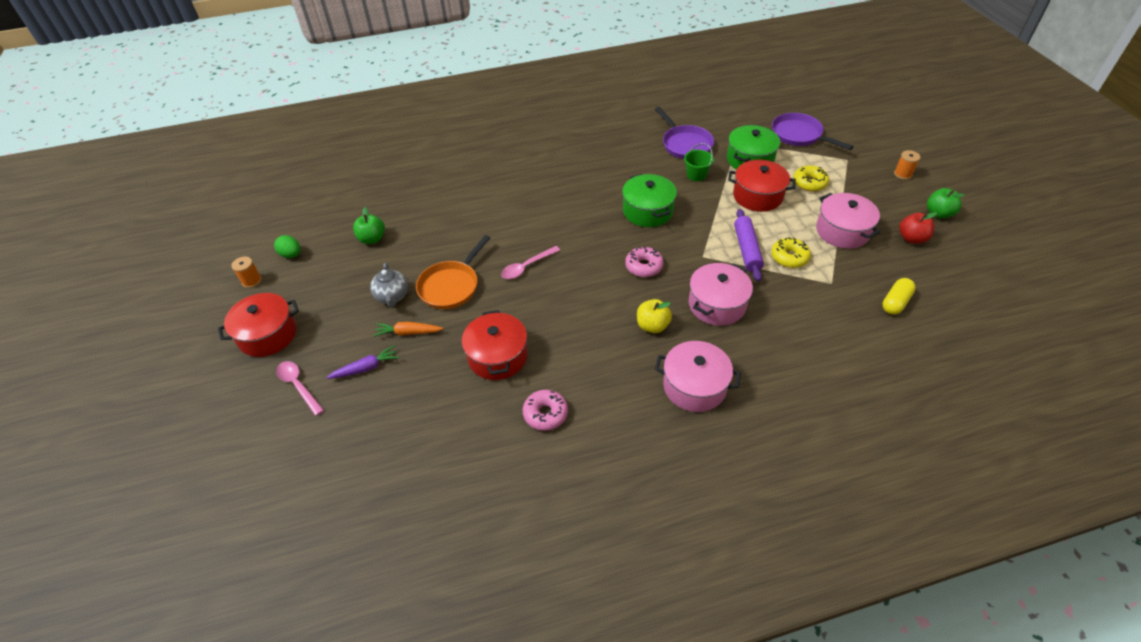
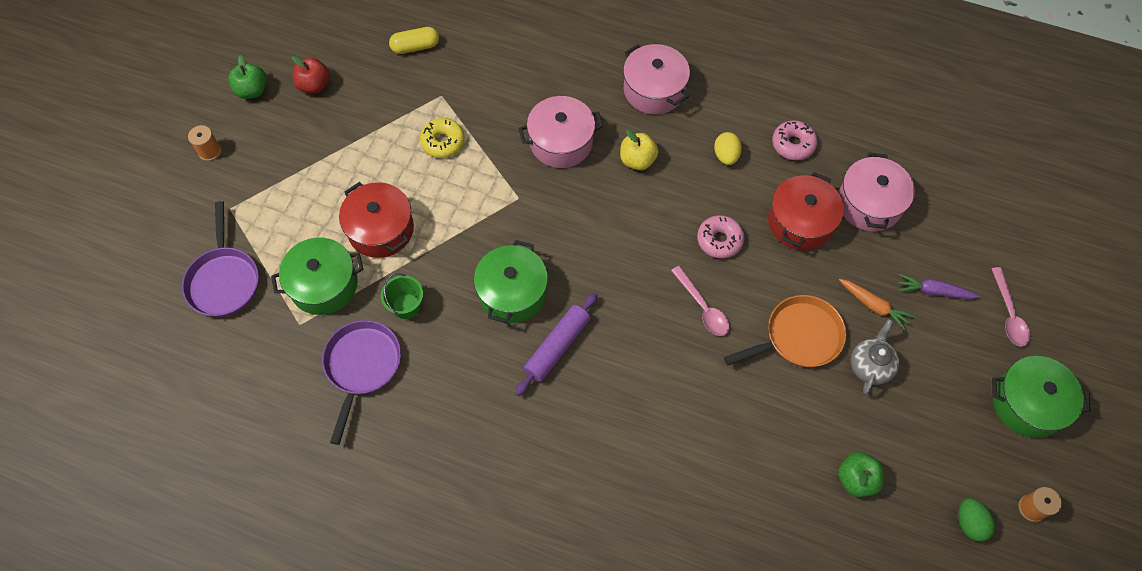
camera: 145 degrees left, 15 degrees up
(268, 335) = (1027, 404): red pot -> green pot
(526, 267) = (702, 307): pink spoon -> pink spoon turned 60 degrees clockwise
(591, 370) = (726, 156): none -> yellow egg
(644, 266) = (585, 225): pink donut -> pink donut (719, 240)
(746, 249) = (470, 176): purple rolling pin -> purple rolling pin (557, 347)
(809, 183) = (310, 207): yellow donut -> none
(842, 231) = (360, 134): pink pot -> pink pot (869, 203)

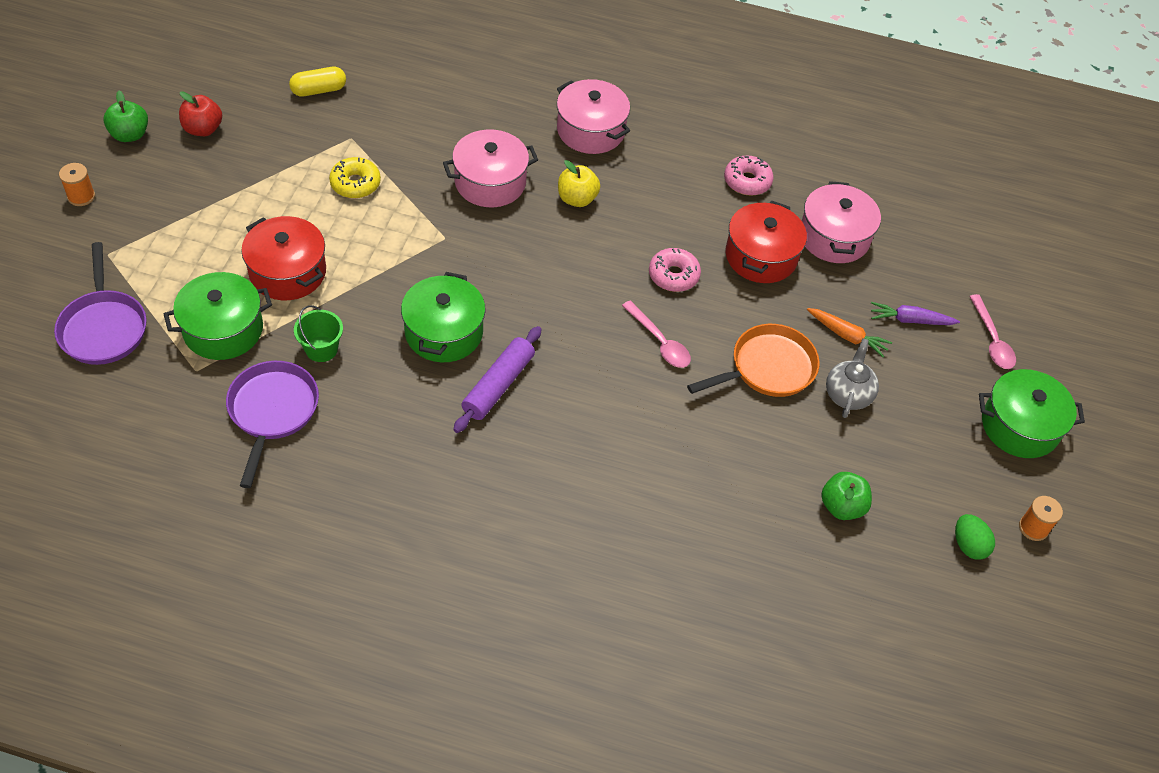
camera: 10 degrees left, 10 degrees down
(726, 156) = (674, 193): yellow egg -> none

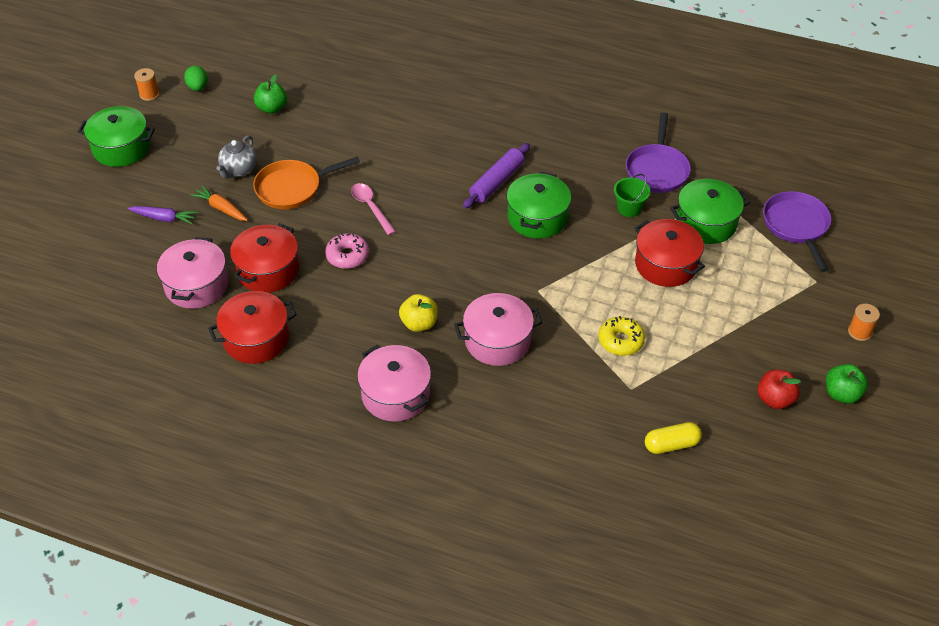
camera: 170 degrees left, 5 degrees down
(747, 181) = (256, 339): pink donut -> red pot
(992, 340) = (106, 203): pink spoon -> none

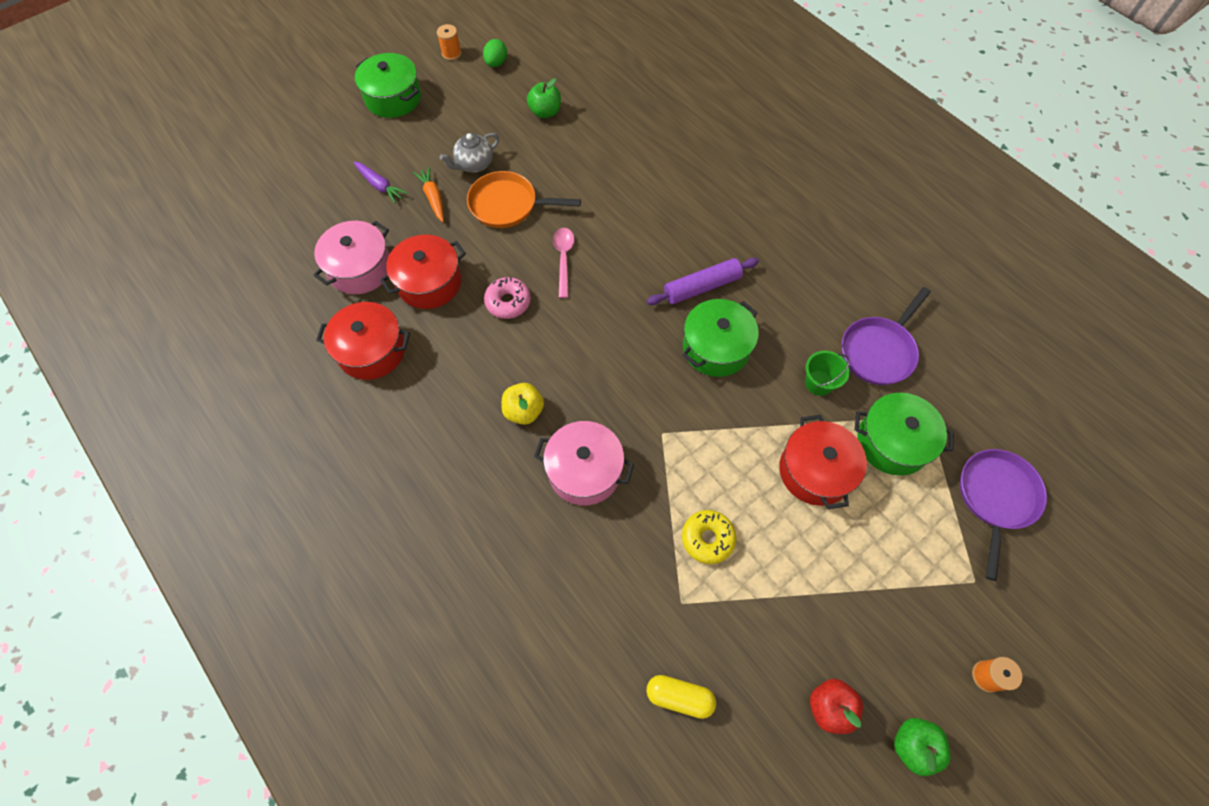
camera: 30 degrees right, 15 degrees up
(395, 394) = (451, 479): pink pot -> none

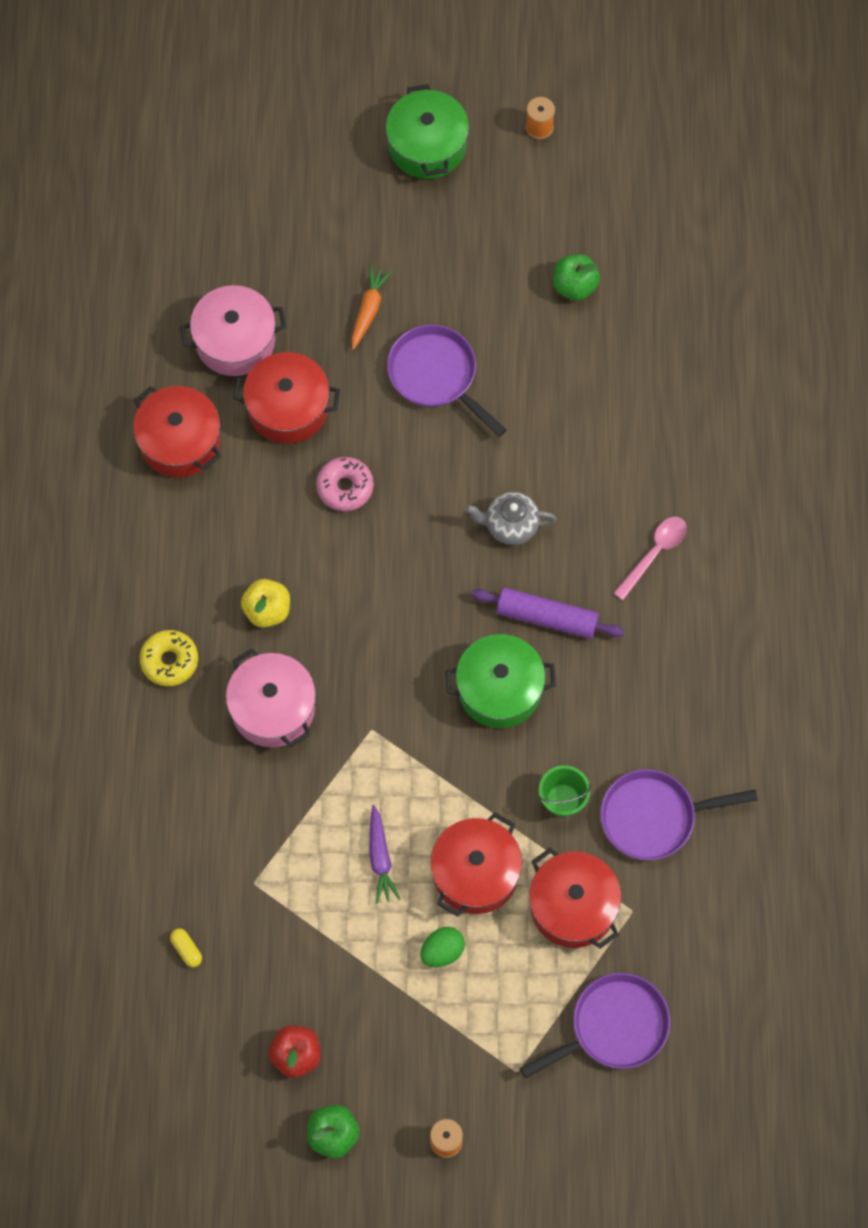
camera: 40 degrees right, 5 degrees up
(380, 186) = (327, 254): purple carrot -> purple carrot (380, 858)
(474, 164) = (443, 299): grey teapot -> grey teapot (510, 525)
(496, 63) = (577, 178): green egg -> green egg (442, 951)
(508, 205) = (436, 376): orange pan -> purple pan
(563, 259) = (438, 481): pink spoon -> pink spoon (654, 554)
(679, 697) = (186, 949): yellow capsule -> yellow capsule, size x0.61
(707, 539) = (324, 851): yellow donut -> yellow donut (169, 661)
(892, 442) = (573, 906): green pot -> red pot

